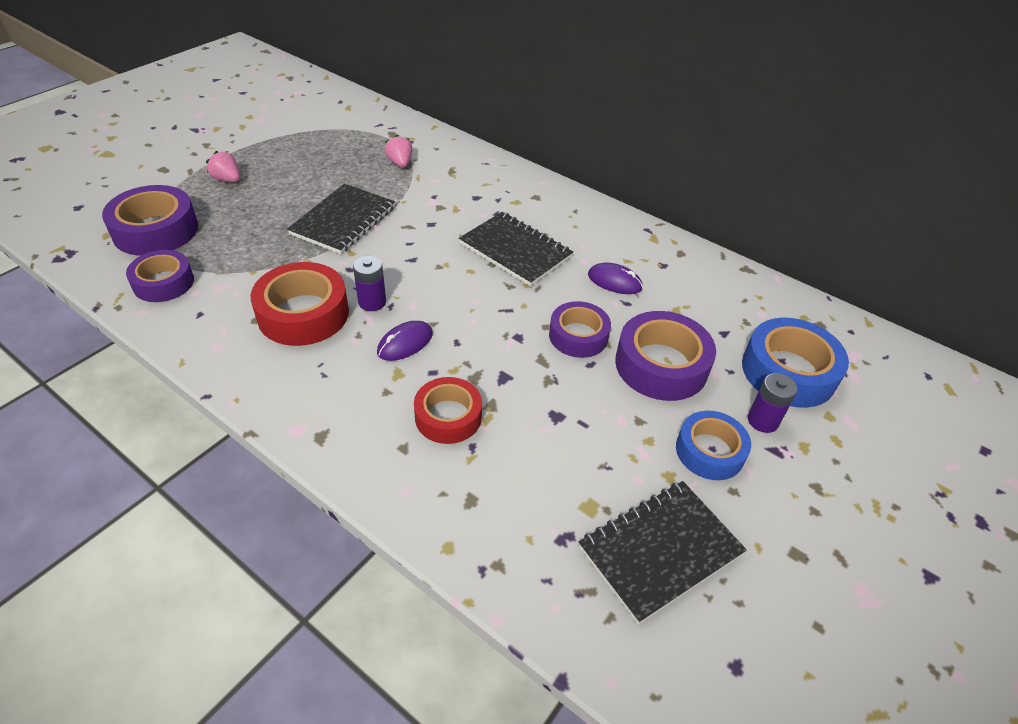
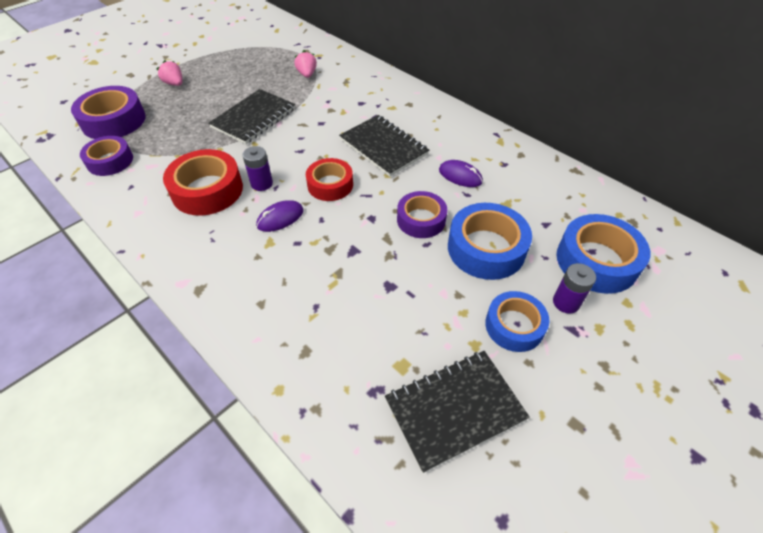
camera: 10 degrees right, 5 degrees up
(448, 416) = (301, 280): red tape -> red tape (330, 185)
(661, 365) = (486, 248): purple tape -> blue tape

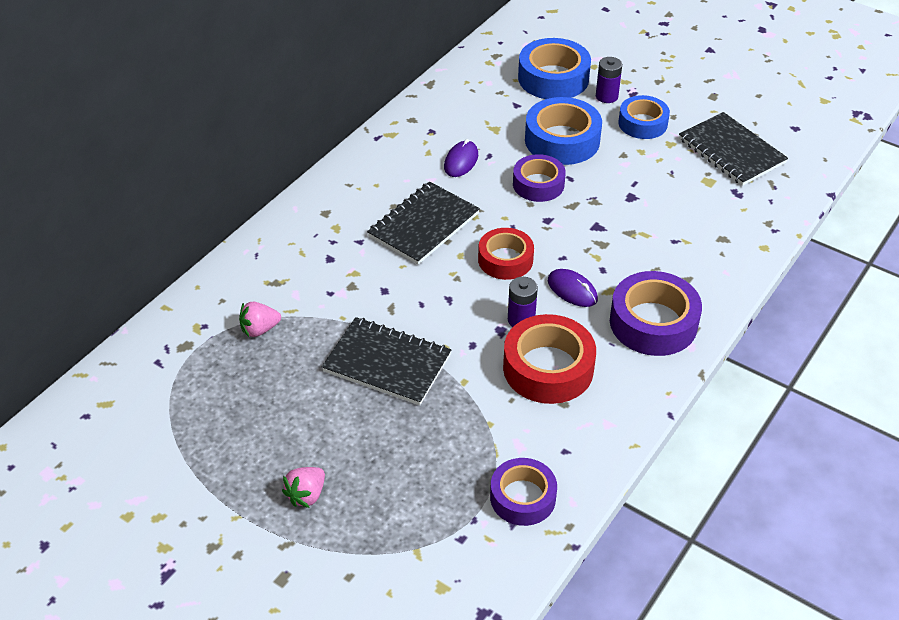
camera: 100 degrees left, 5 degrees down
(114, 121) = (427, 538): purple tape -> purple tape (653, 322)

